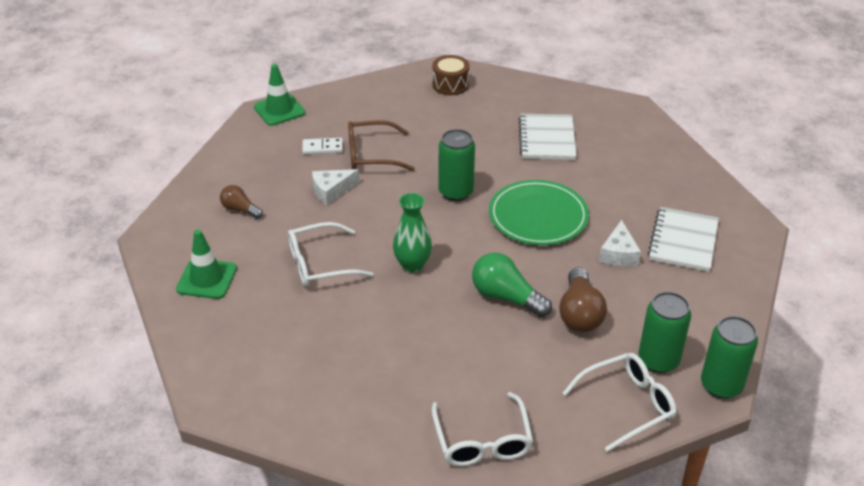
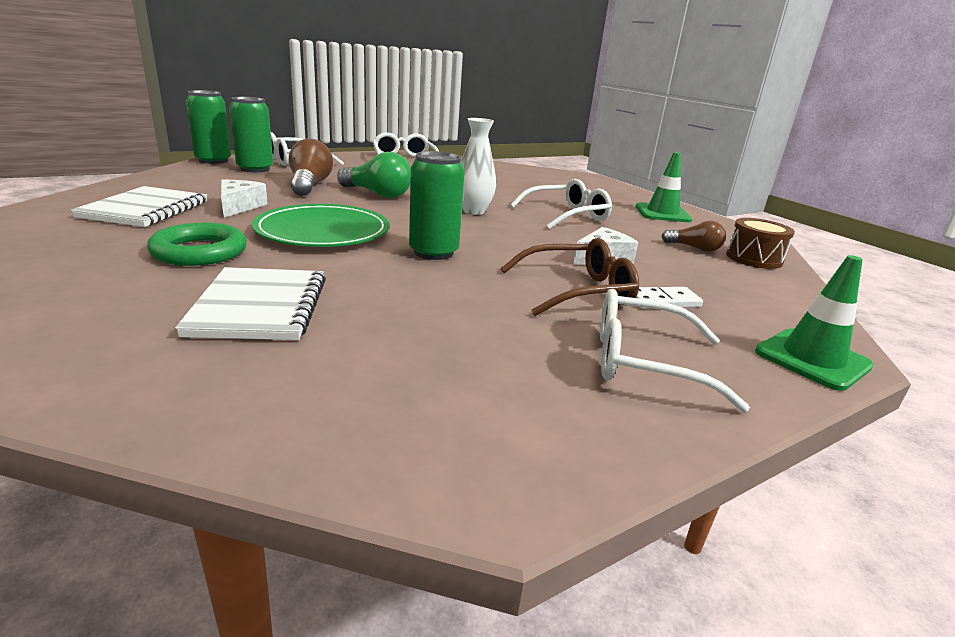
camera: 170 degrees right, 15 degrees down
(366, 109) = (645, 362): none -> white glasses
(412, 265) = (473, 211): green vase -> white vase
(450, 85) = (471, 425): brown drum -> brown drum (754, 258)
(605, 185) = (199, 251): none -> green ring

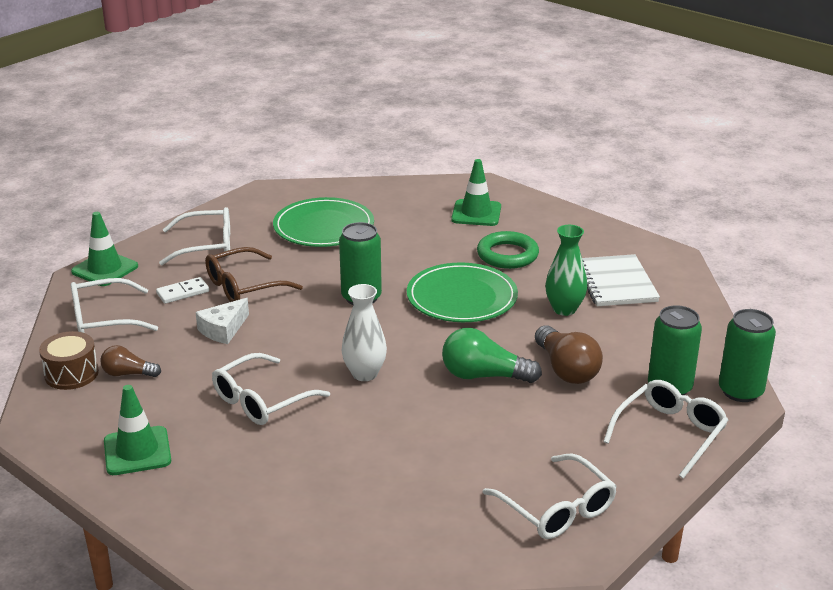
camera: 165 degrees right, 5 degrees up
(124, 310) = (476, 213): none -> green traffic cone
(239, 206) = (564, 309): white cheese -> green vase
(259, 306) = (420, 229): white notebook -> none
(416, 348) = (323, 227): none -> green plate
(756, 294) = (104, 319): none -> white glasses

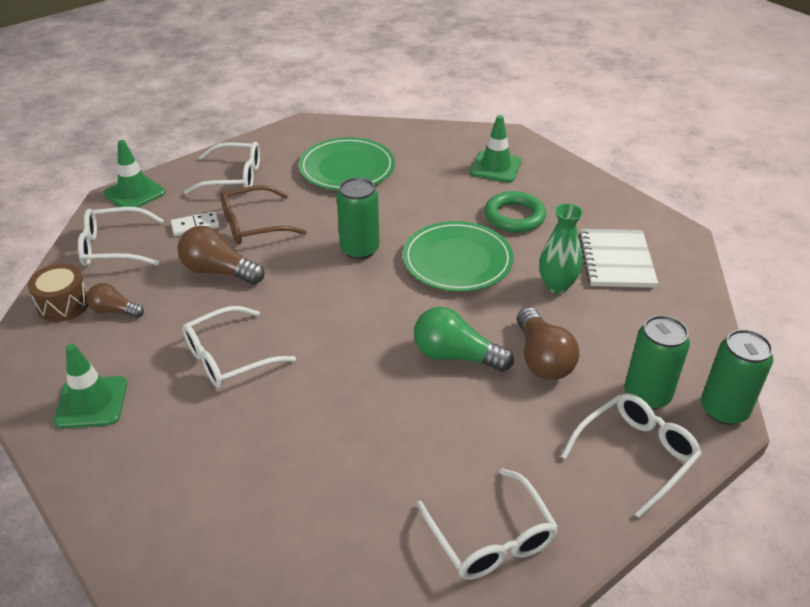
camera: 10 degrees right, 10 degrees up
(223, 330) = (219, 271): white cheese -> brown light bulb
(364, 374) = (337, 338): white vase -> none

